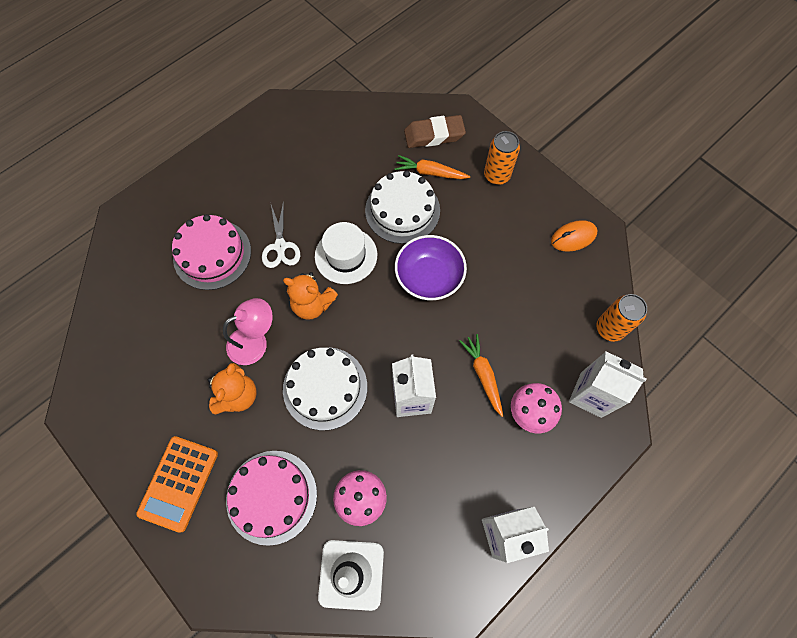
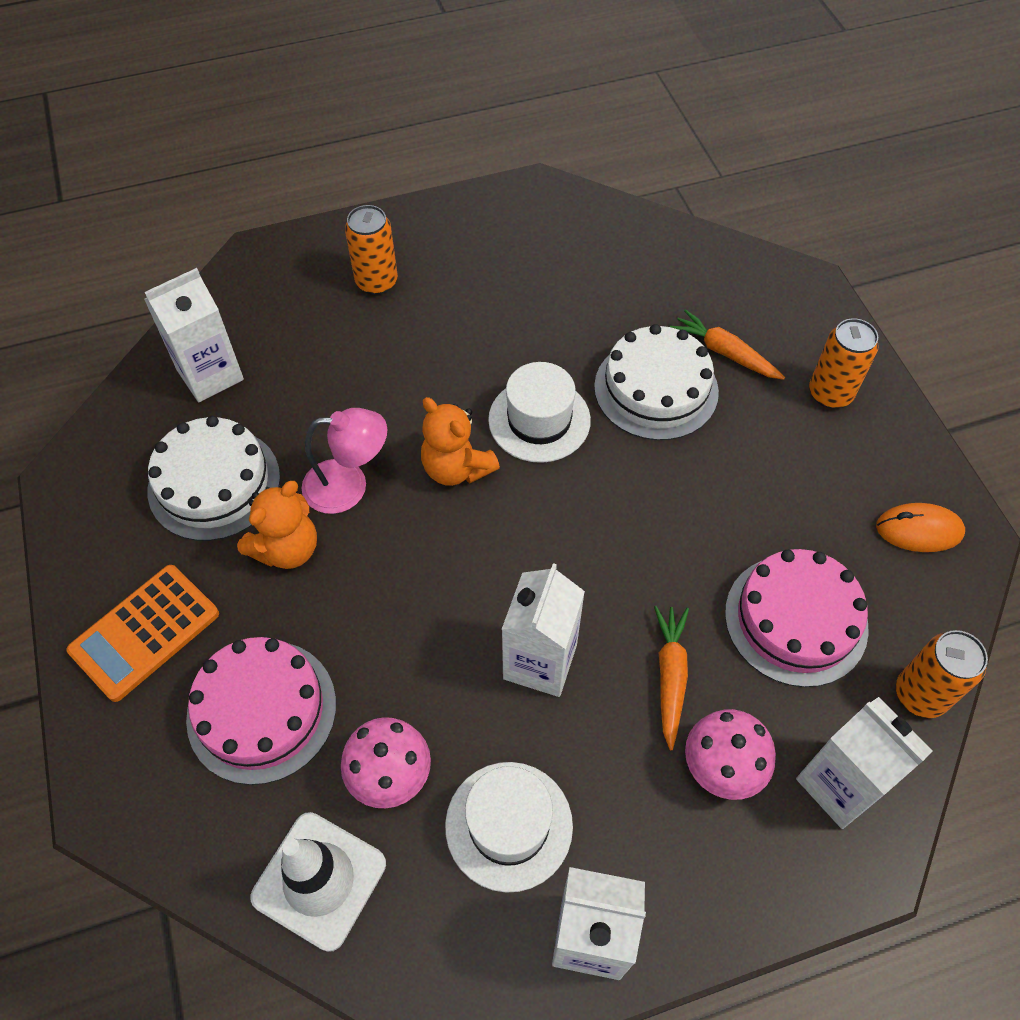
camera: 25 degrees right, 10 degrees down
(134, 307) = (210, 375): none -> white carton
(207, 205) = (376, 282): none -> orange can
(212, 254) = (350, 347): pink cake -> pink cake (796, 620)
(280, 246) = (450, 372): white scissors -> none
(325, 388) = (416, 591): white cake -> white cake (214, 483)
(429, 277) = (652, 498): purple bowl -> none
(434, 135) = (755, 303): brown eraser -> none
(437, 495) = (509, 825): none -> white hat

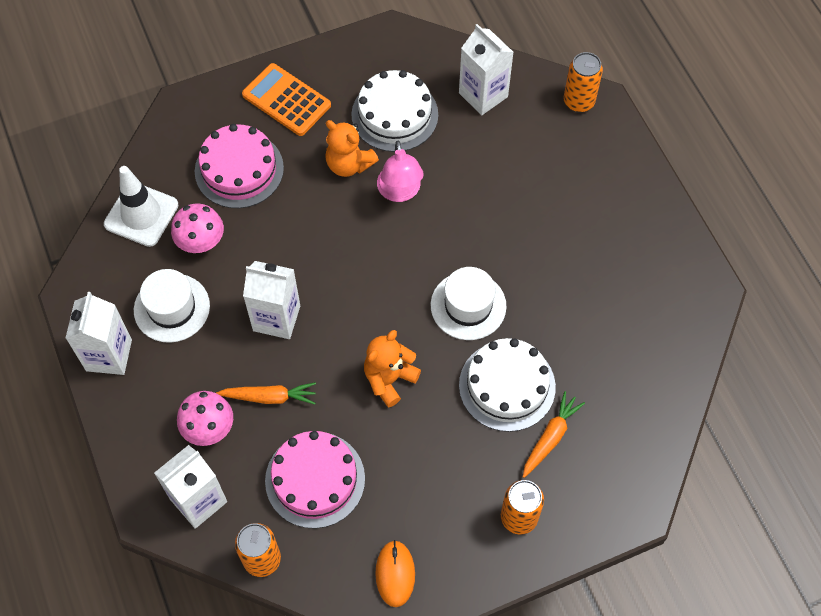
camera: 85 degrees right, 5 degrees up
(376, 282) = (585, 184): orange can -> orange can (579, 101)
(456, 468) = (420, 255): orange teddy bear -> orange teddy bear (389, 379)

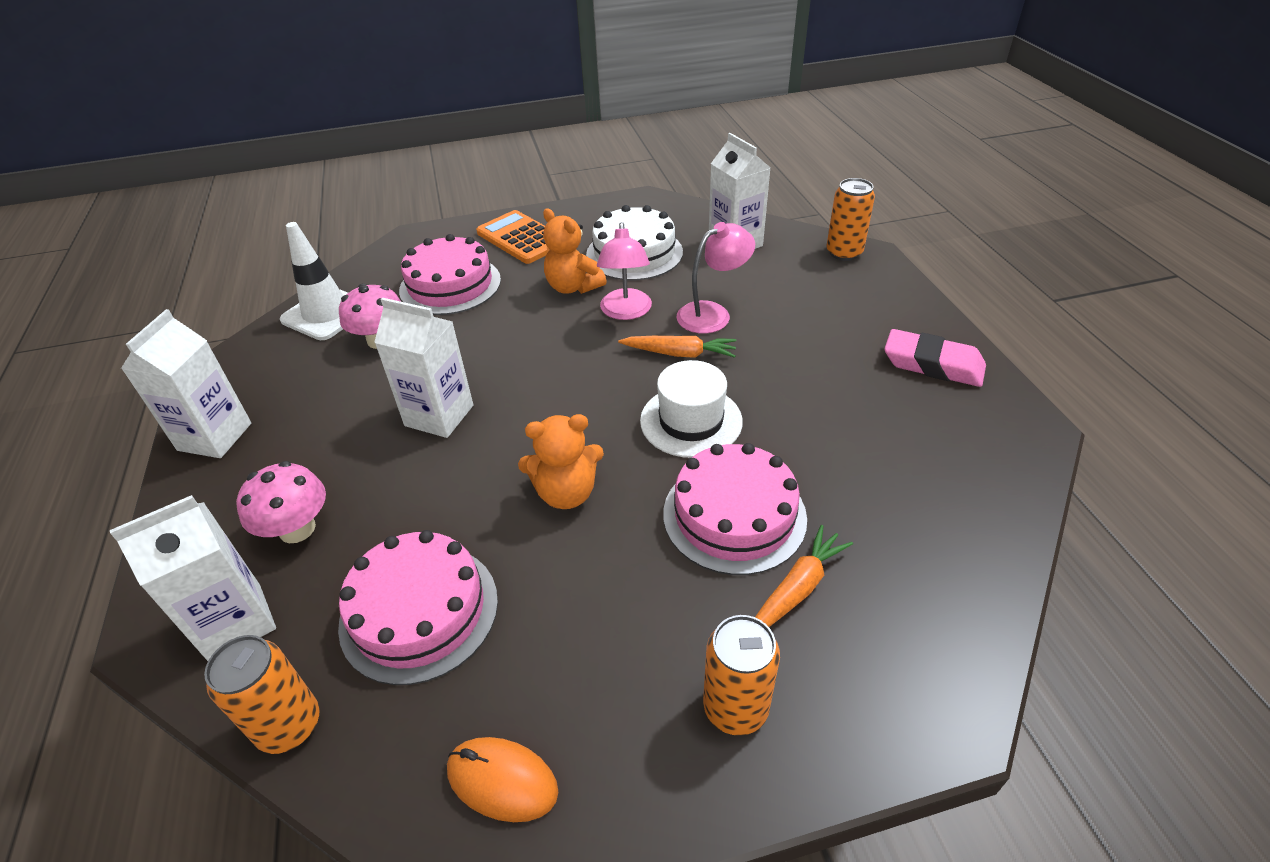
camera: 10 degrees right, 20 degrees down
(172, 308) = (316, 396): white hat -> none
(269, 397) = (395, 499): orange carrot -> orange carrot (680, 353)
(389, 379) = (566, 493): orange teddy bear -> orange teddy bear turned 150 degrees counterclockwise
(395, 574) = (502, 781): orange mouse -> orange mouse turned 75 degrees counterclockwise
(472, 188) = (712, 313): none -> pink lamp
(507, 386) = (734, 515): white cake -> pink cake
(646, 232) = (932, 364): none -> pink eraser

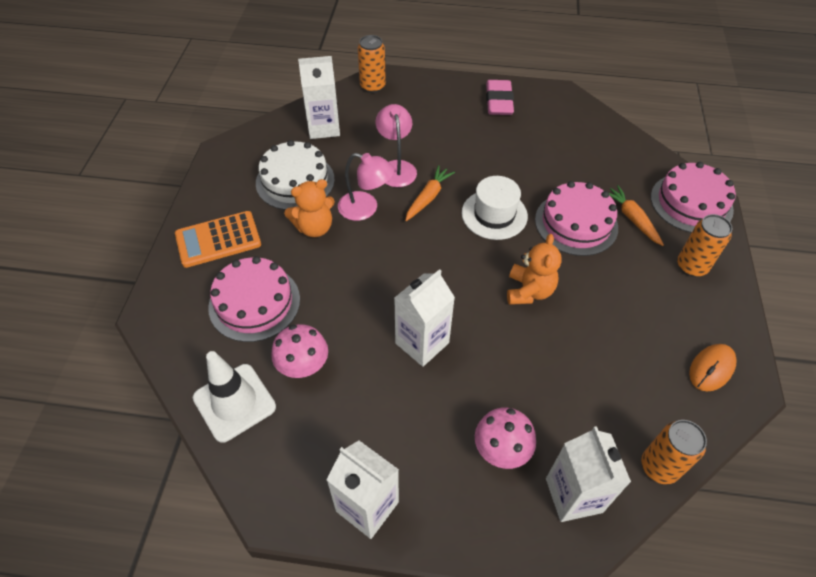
camera: 70 degrees left, 10 degrees up
(419, 611) = (596, 386): pink cake -> pink cake (691, 203)
(932, 364) = (498, 102): pink eraser -> pink eraser turned 45 degrees counterclockwise

